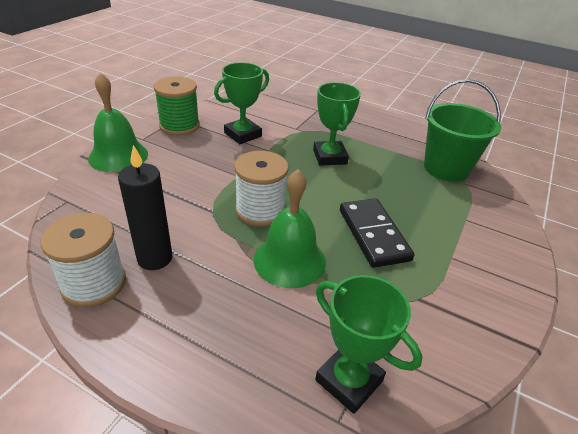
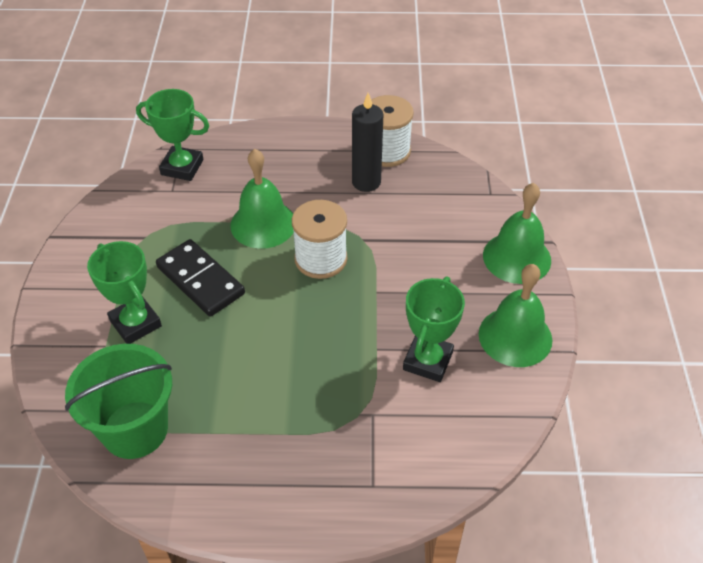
camera: 155 degrees right, 10 degrees up
(179, 126) = (515, 336): green spool -> green bell
(329, 157) = (295, 374): green trophy -> green trophy (135, 323)

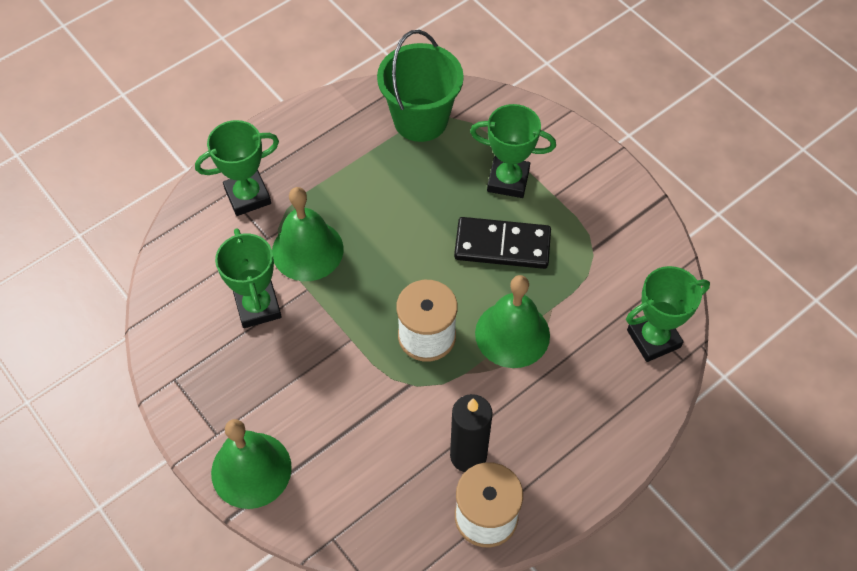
camera: 140 degrees right, 10 degrees up
(357, 468) = (248, 196): none -> green trophy
(515, 336) = (200, 380): green bell -> green bell (307, 250)

